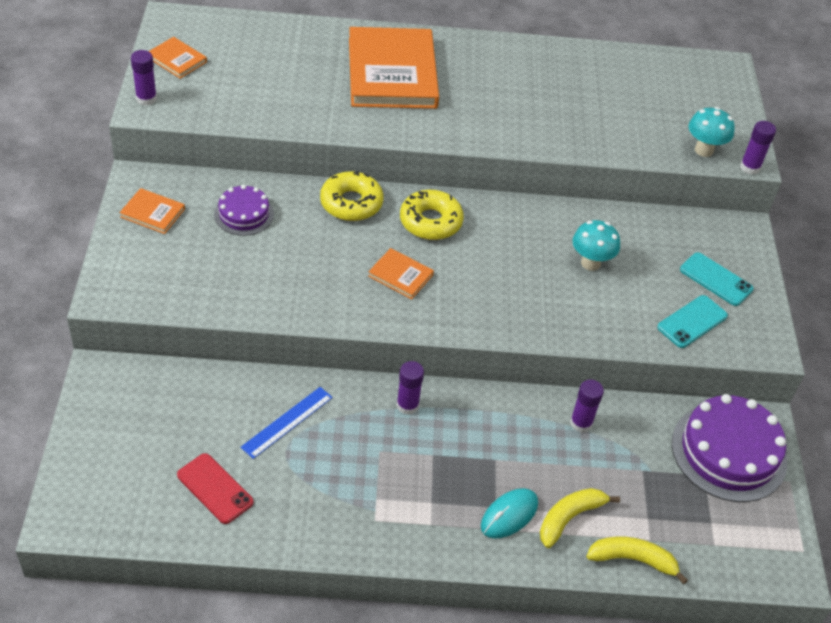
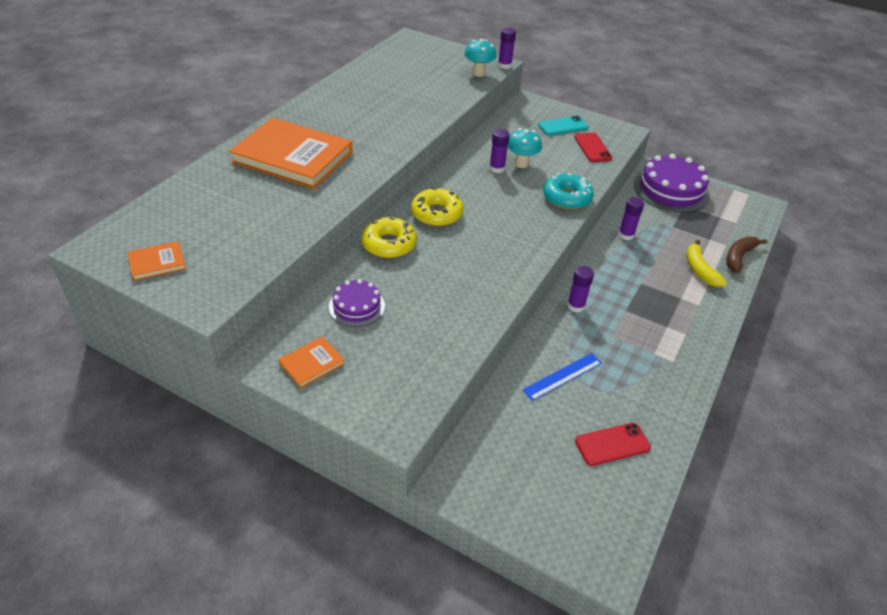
camera: 60 degrees left, 5 degrees down
(146, 98) = (193, 299): purple glue stick -> purple glue stick (497, 168)
(287, 422) = (563, 376): blue ruler -> blue ruler turned 75 degrees clockwise
(400, 275) = (481, 247): orange book -> none
(509, 515) = (689, 295): turquoise mouse -> none
(555, 324) = (567, 198): none -> turquoise donut
(633, 560) = (739, 257): yellow banana -> brown banana
(692, 322) = (592, 148): turquoise phone -> red phone

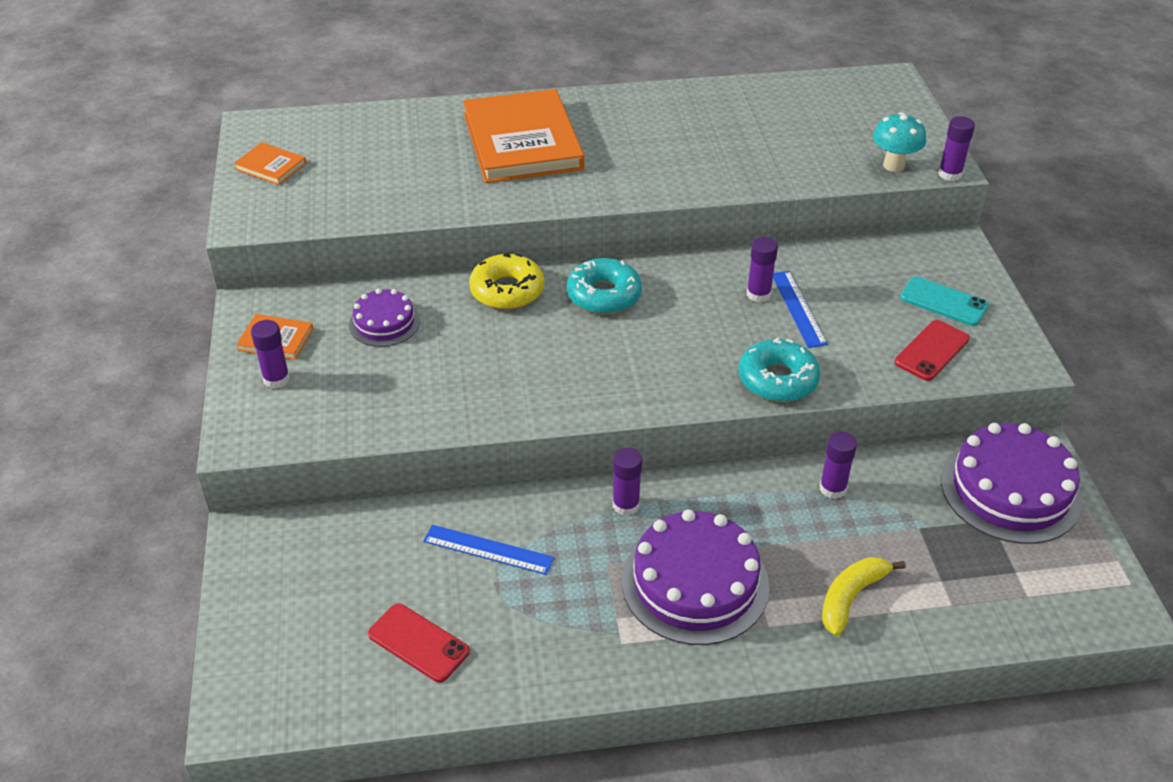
camera: 55 degrees right, 0 degrees up
(354, 382) = (276, 379): none -> purple glue stick
(437, 214) = (604, 295): yellow donut -> turquoise donut
(521, 164) = (798, 308): turquoise mushroom -> blue ruler
(651, 313) = (695, 583): none -> purple cake
(739, 257) = (939, 631): brown banana -> none

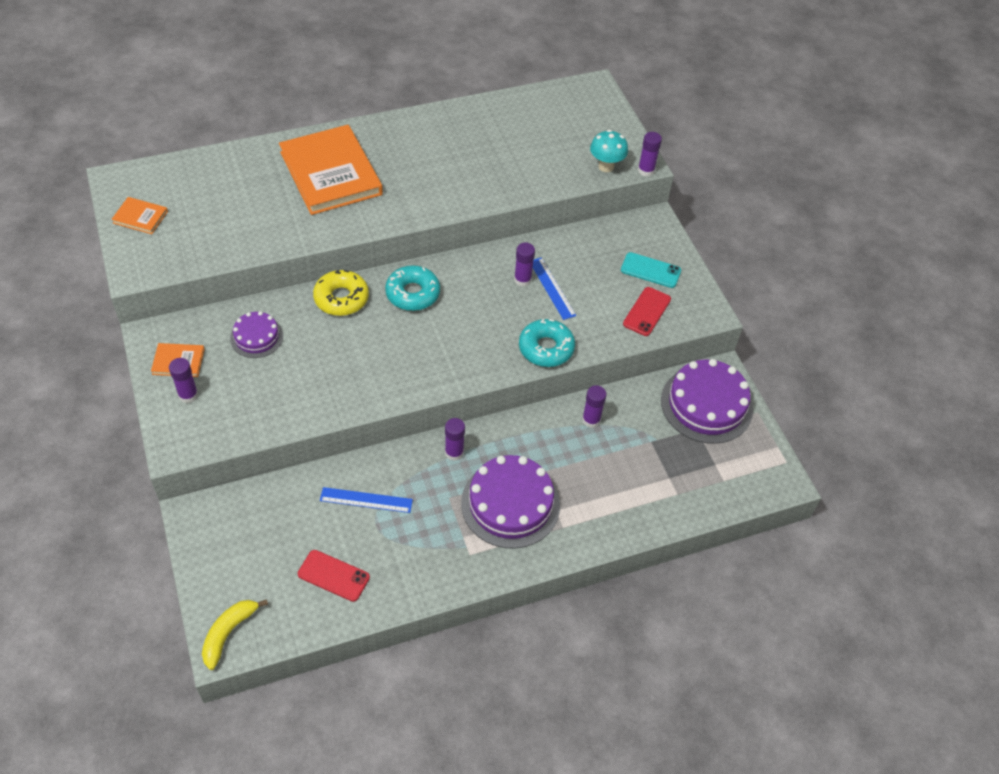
camera: 15 degrees left, 10 degrees up
(851, 597) = (613, 498): yellow banana -> yellow banana (228, 633)

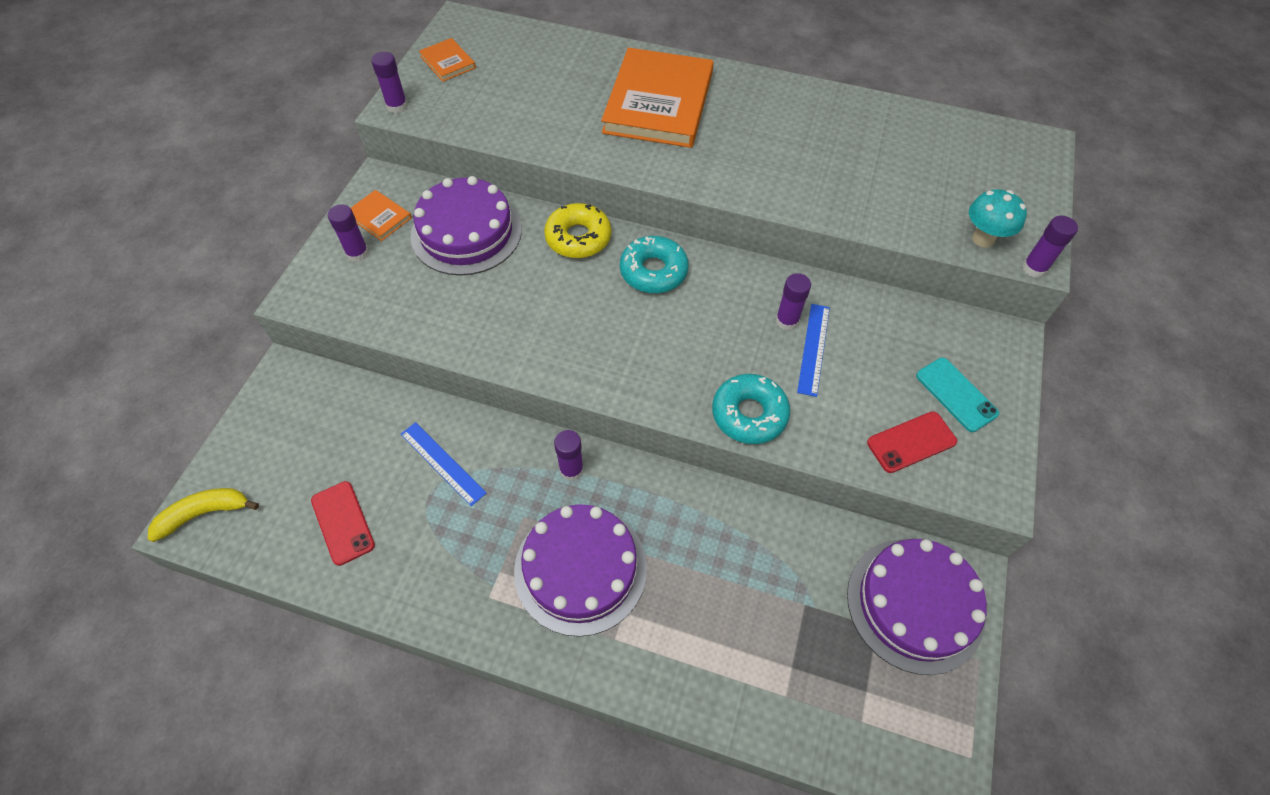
camera: 40 degrees right, 5 degrees up
(256, 337) = (466, 232): purple cake -> purple cake, size x1.81
(591, 420) = (752, 530): purple glue stick -> purple glue stick (397, 106)

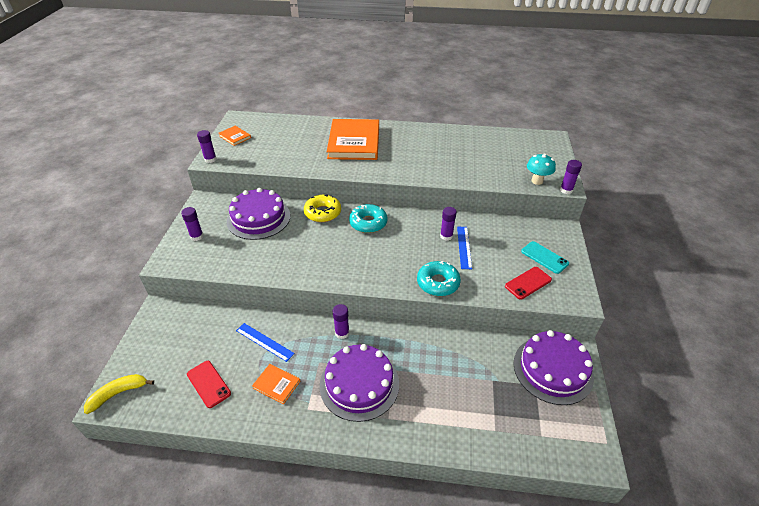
camera: 10 degrees left, 15 degrees down
(379, 217) = (206, 217): orange book -> orange book (276, 384)

